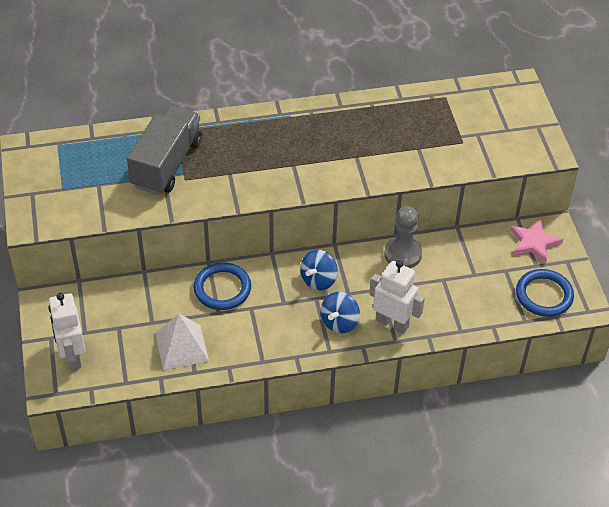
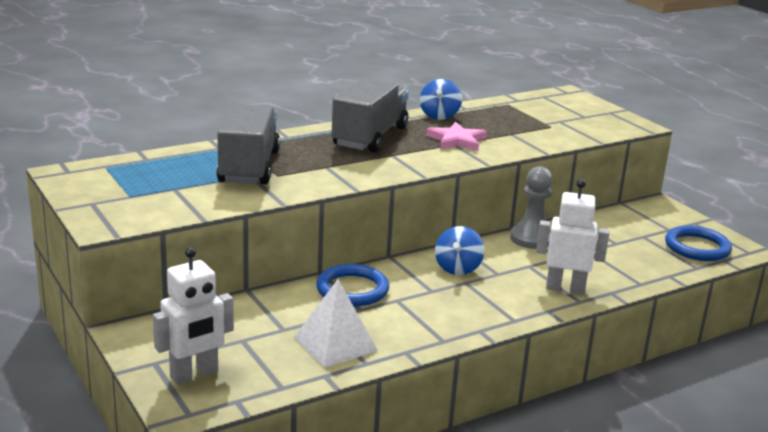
camera: 20 degrees left, 25 degrees down
(72, 356) = (194, 374): white robot -> white robot turned 90 degrees counterclockwise
(288, 133) = (370, 137): none -> grey truck
(339, 322) = (507, 296): blue spinning top -> blue spinning top (439, 116)
(534, 242) = (652, 215): pink star -> pink star (456, 140)

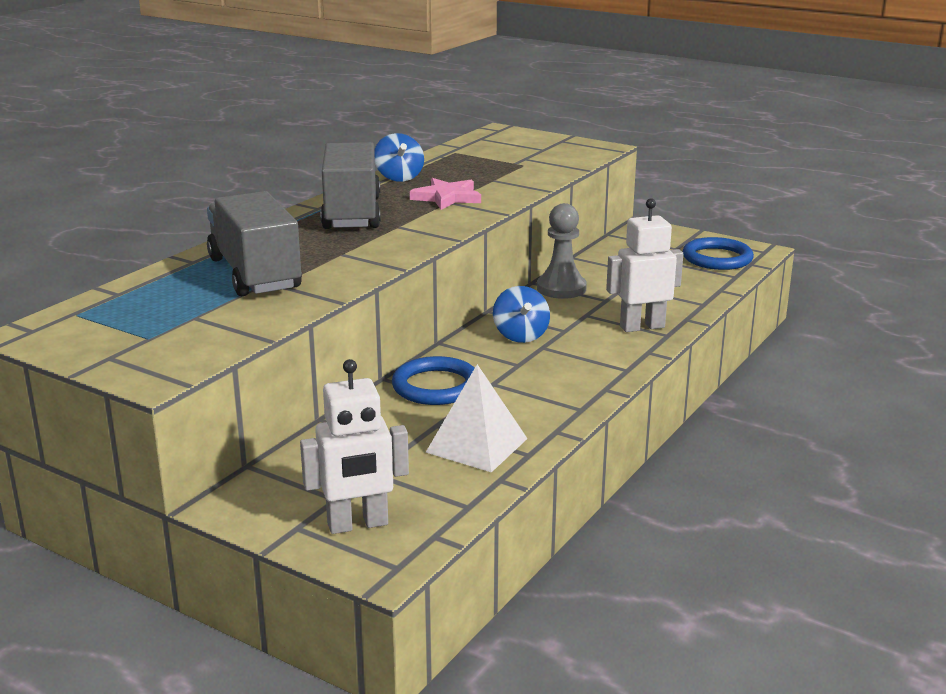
camera: 25 degrees left, 0 degrees up
(194, 374) = (358, 524): white robot -> white robot turned 45 degrees clockwise

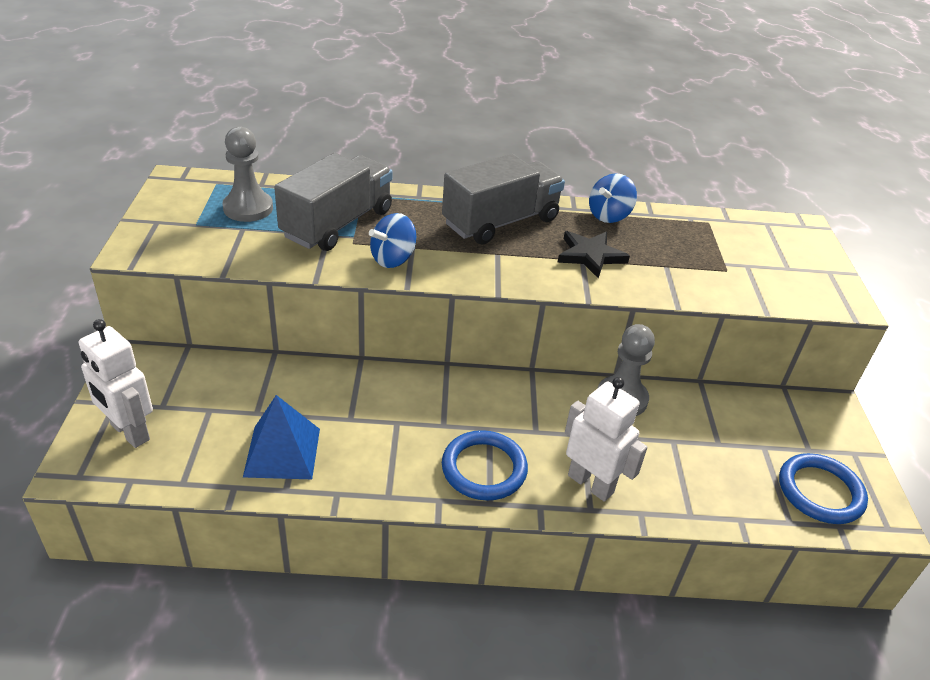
camera: 55 degrees right, 15 degrees up
(158, 307) = (248, 208): none -> grey pawn
(436, 386) = (367, 391): blue ring -> blue ring (484, 468)
(447, 197) = (590, 256): pink star -> black star
(476, 445) = (282, 452): white pyramid -> blue pyramid
(520, 336) = (499, 407): blue spinning top -> blue spinning top (393, 259)

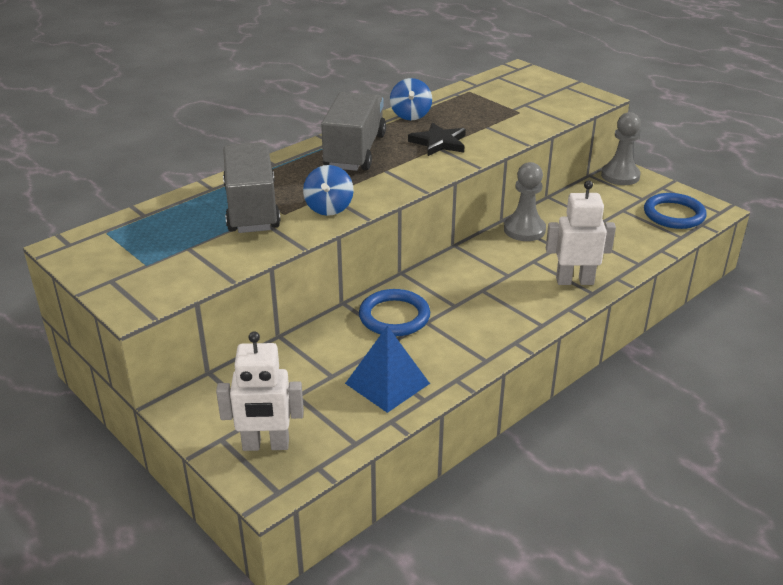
camera: 40 degrees left, 5 degrees down
(248, 208) = (166, 234): grey pawn -> grey pawn (620, 176)
(484, 468) = (512, 311): blue ring -> blue ring (394, 316)

